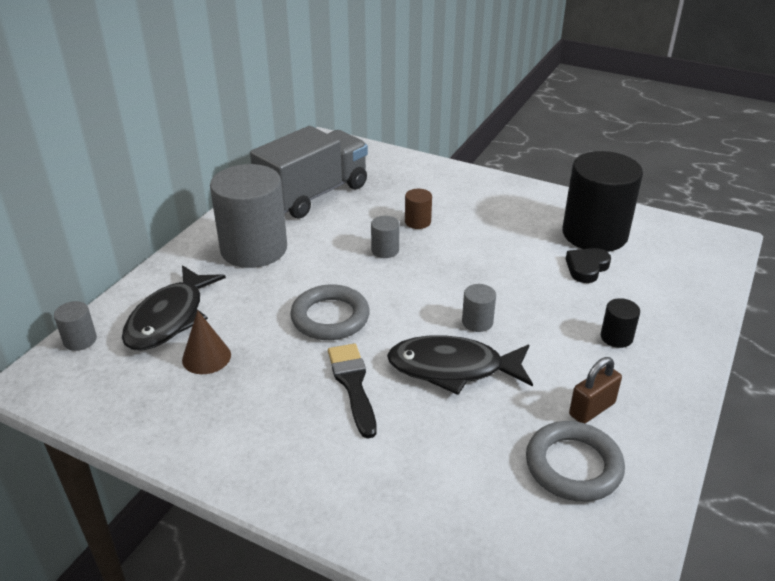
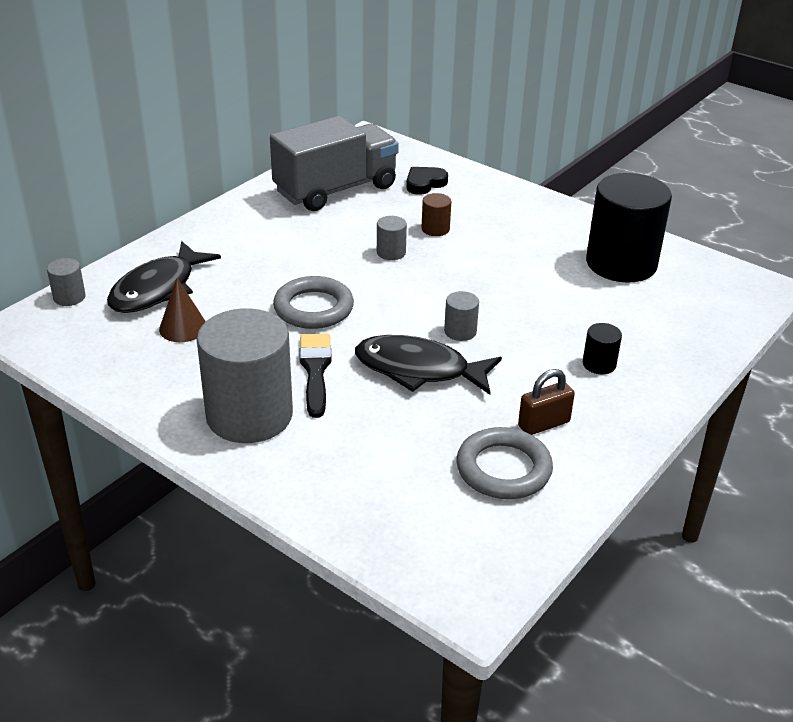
camera: 10 degrees right, 0 degrees up
(254, 249) = (258, 235): grey cylinder -> grey cylinder (249, 415)
(586, 268) = (597, 295): black heart -> black heart (424, 183)

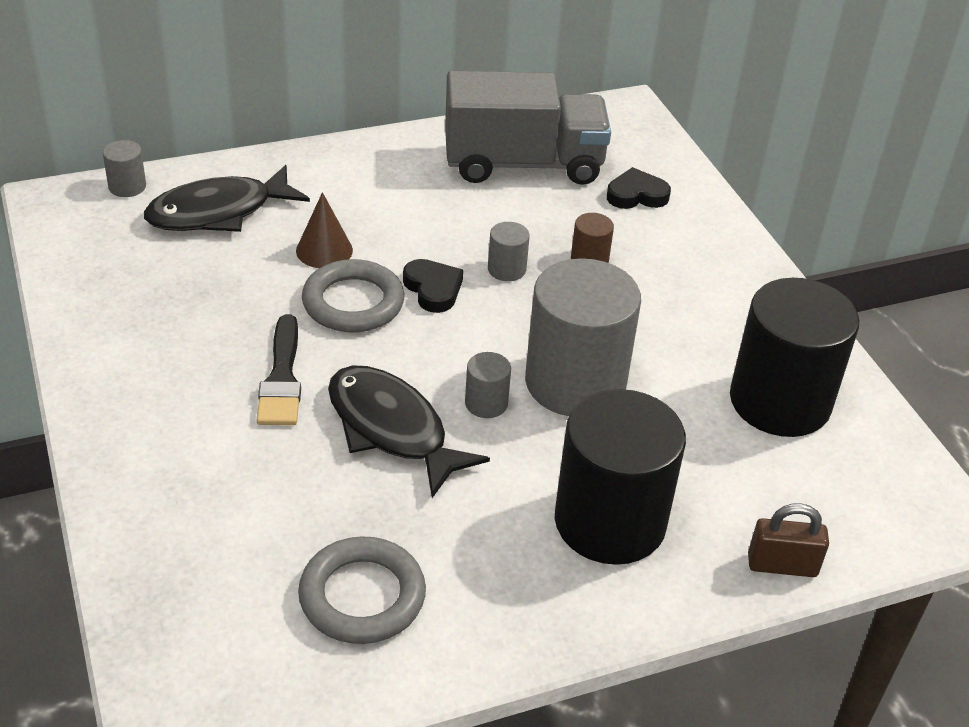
camera: 30 degrees right, 5 degrees up
(183, 328) = (200, 268): brown cone -> brown cone (324, 250)
(249, 415) = (166, 400): grey cylinder -> grey cylinder (575, 382)
(315, 370) = (282, 378): black brush -> black brush turned 150 degrees clockwise
(357, 281) = (433, 289): none -> black heart
(544, 424) = (464, 565): brown padlock -> brown padlock (782, 565)
(599, 364) = (610, 522): black cylinder -> black cylinder, size x2.40

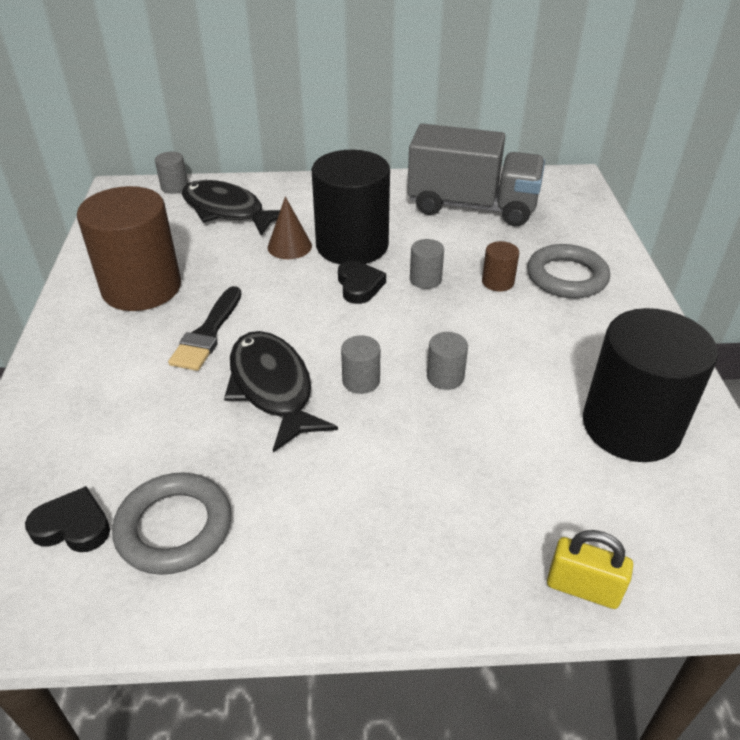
camera: 20 degrees right, 0 degrees up
(166, 334) = (142, 288): none -> brown cylinder
(218, 212) = (227, 211): black fish -> black fish turned 45 degrees clockwise
(353, 303) = (292, 286): grey ring -> grey ring (566, 277)
(575, 382) = (445, 377): grey cylinder -> grey cylinder, size x0.42
(610, 522) = (426, 506): black cylinder -> black cylinder (352, 245)
(636, 195) = (557, 239): black heart -> black heart (73, 526)
(782, 565) = (583, 588): brown padlock -> yellow padlock

